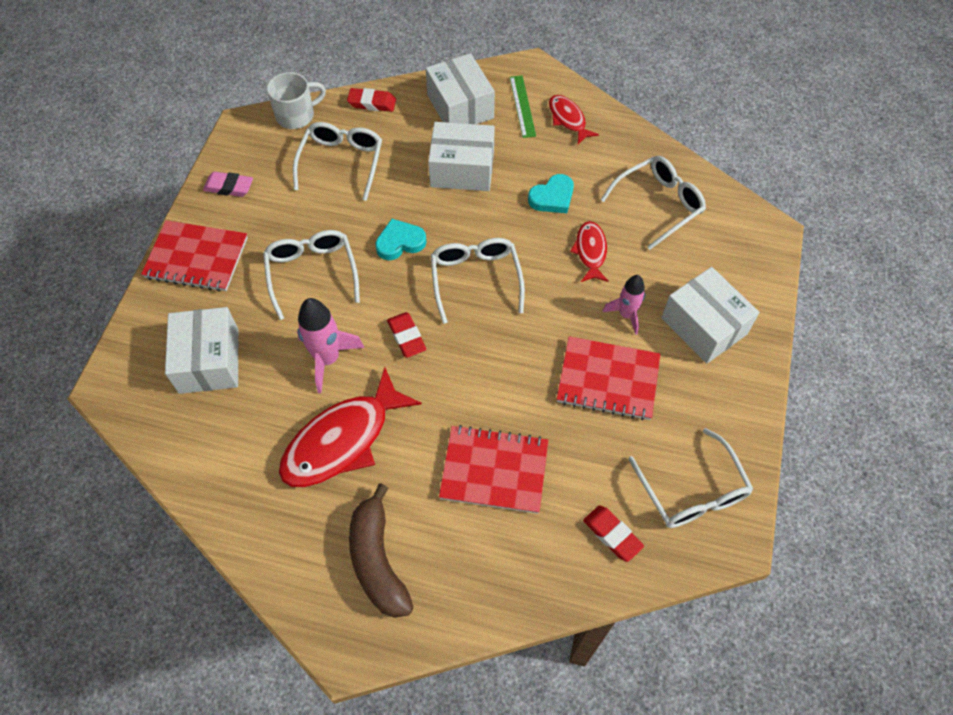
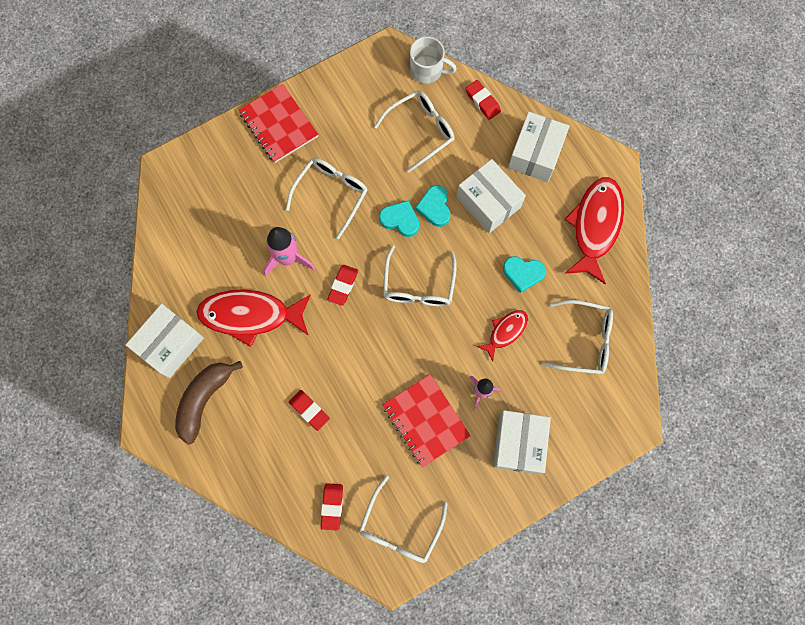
camera: 45 degrees right, 15 degrees up
(209, 361) = (227, 200): white box -> white box (170, 344)
(229, 187) = (340, 90): pink eraser -> none
(420, 209) = (435, 207): none -> turquoise heart
(475, 279) = (418, 285): white glasses -> white glasses turned 150 degrees clockwise
(494, 470) = (309, 410): red notebook -> red eraser
(522, 106) = (576, 189): green ruler -> none
(568, 119) = (595, 226): red fish -> red fish, size x1.89

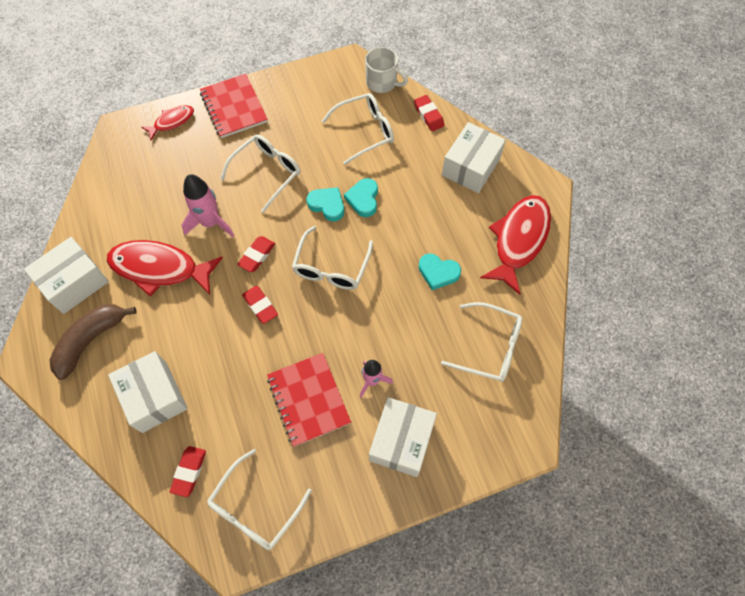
camera: 10 degrees right, 10 degrees down
(309, 410) = (192, 369): red eraser -> red eraser (260, 306)
(488, 202) = (416, 202): white box -> white box (154, 397)
(505, 332) = (409, 325): red fish -> red fish (172, 122)

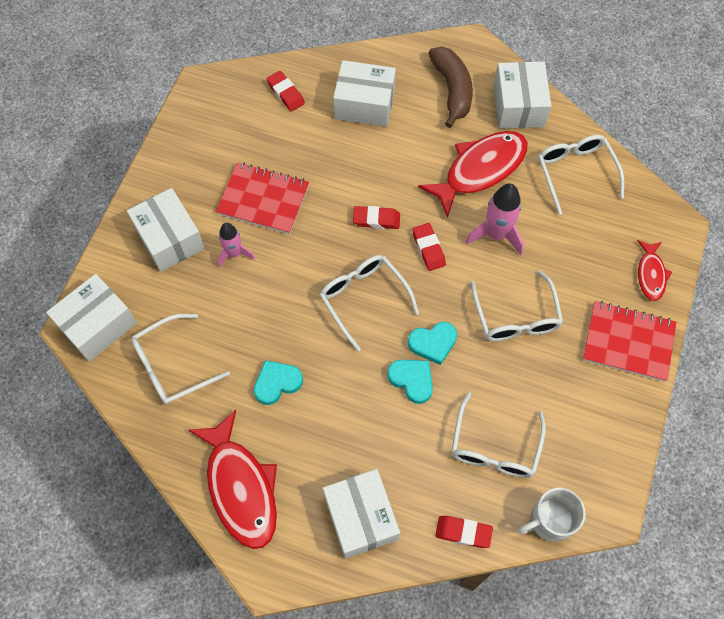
camera: 130 degrees right, 0 degrees up
(255, 508) = (220, 116): white glasses -> white glasses (575, 173)
(512, 427) = (97, 325): none -> white box

